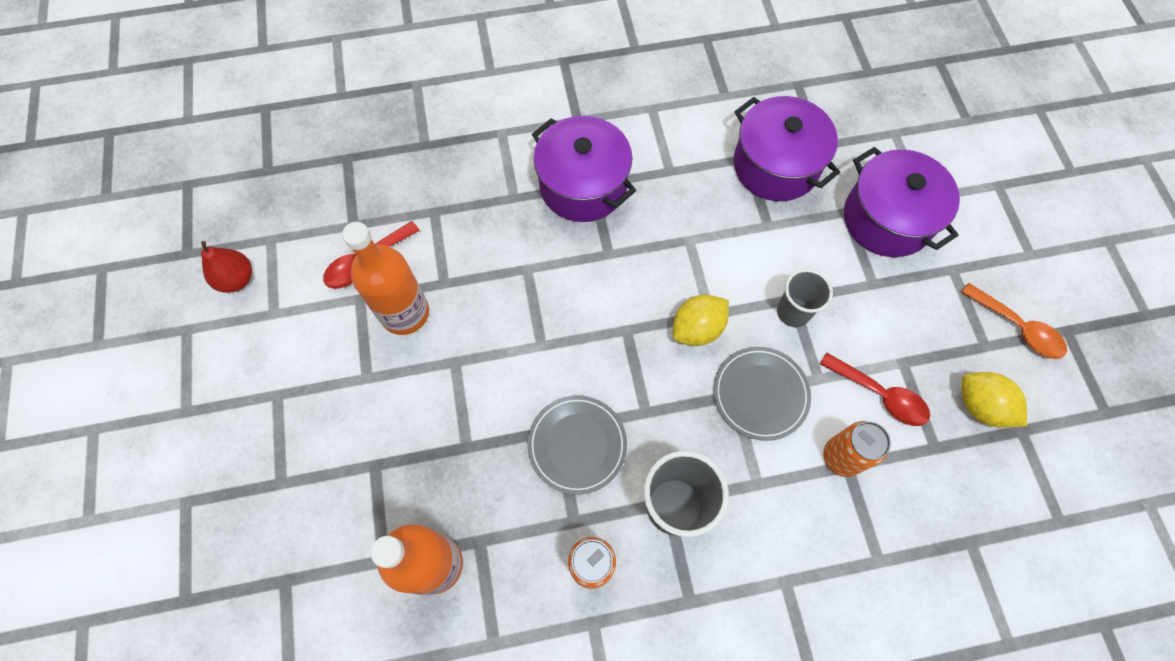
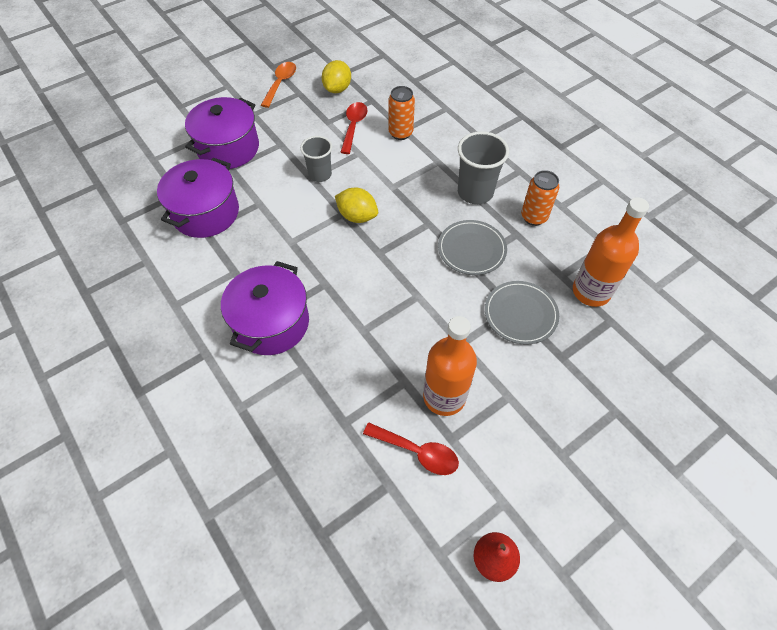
camera: 115 degrees left, 10 degrees down
(760, 394) = (384, 175): grey plate -> grey plate (520, 314)

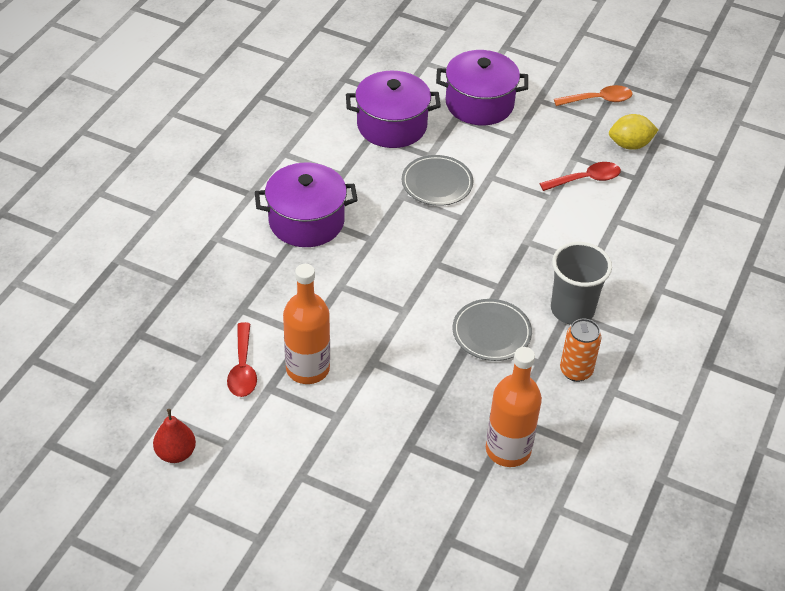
camera: 60 degrees right, 10 degrees down
(320, 174) = (499, 181): grey cup -> none
(357, 216) = (467, 230): yellow lemon -> none
(400, 133) = (608, 219): orange can -> none
(520, 314) = (438, 397): grey plate -> grey plate (437, 183)

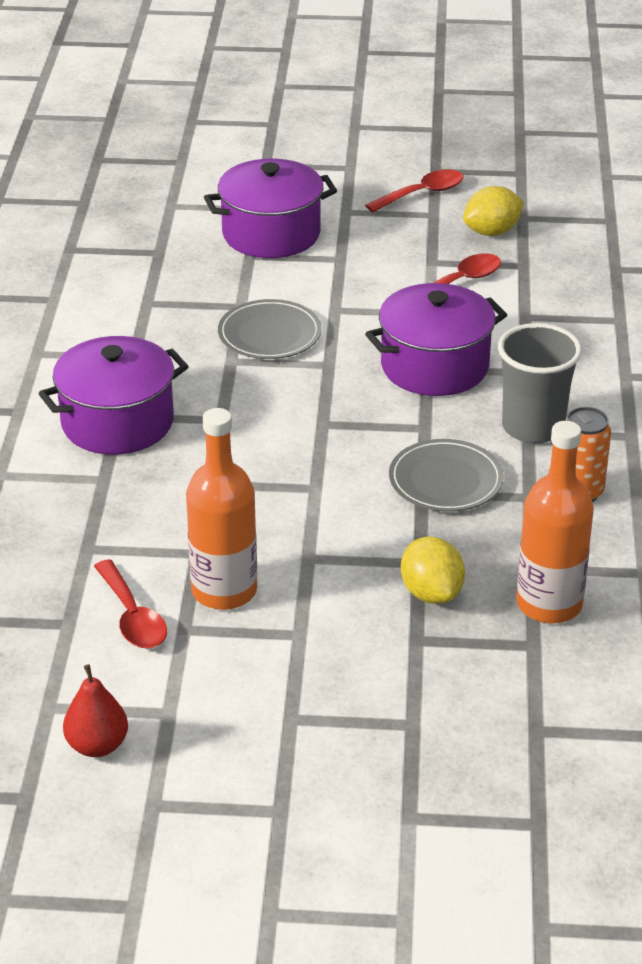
camera: 20 degrees left, 10 degrees down
(392, 125) = (168, 285): purple pot -> purple pot (434, 366)
(436, 415) = (431, 593): none -> yellow lemon
(598, 100) = (422, 194): orange spoon -> red spoon

